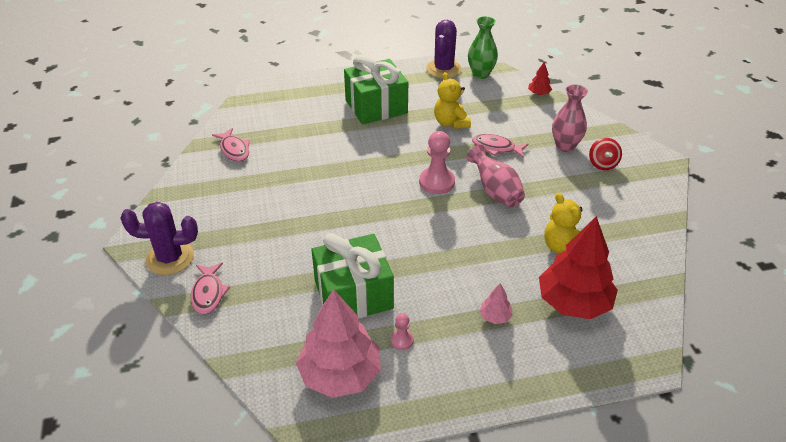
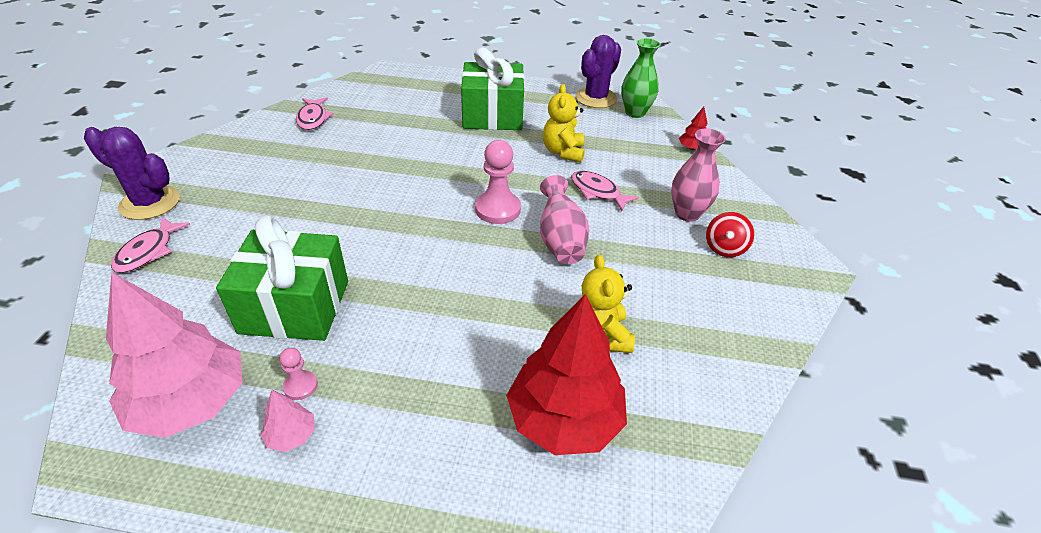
camera: 20 degrees right, 0 degrees up
(495, 317) = (442, 399): pink tree -> pink tree (291, 435)

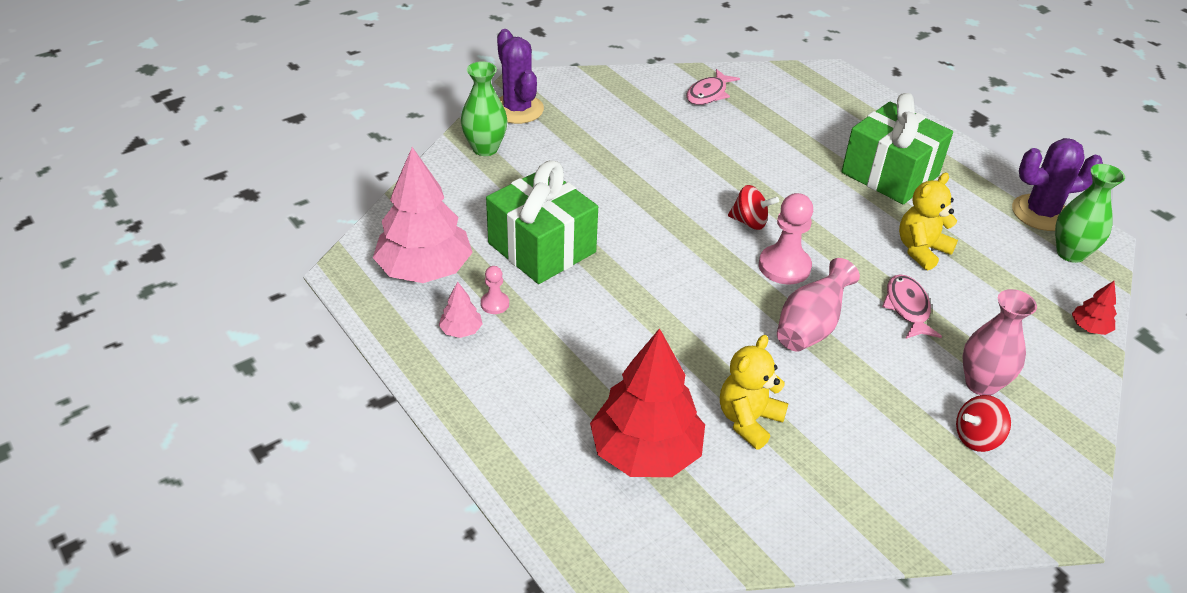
camera: 45 degrees right, 0 degrees up
(148, 252) = (485, 148): pink fish -> green vase
(441, 192) = (750, 222): none -> red spinning top

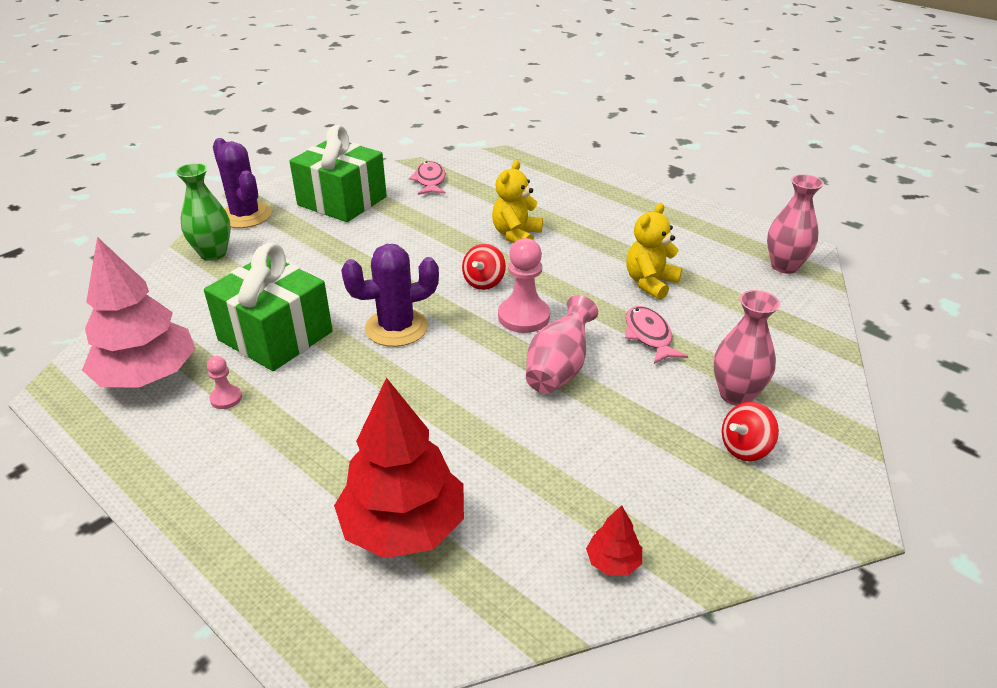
camera: 10 degrees left, 5 degrees down
(461, 330) = (188, 431): pink tree -> none
(708, 94) = (430, 180): pink fish -> pink fish turned 150 degrees clockwise
(748, 420) = (511, 472): yellow teddy bear -> yellow teddy bear (516, 235)
(750, 222) = (484, 282): red spinning top -> red spinning top turned 105 degrees clockwise
(889, 174) = (607, 224): green gift -> green gift (342, 201)
(1041, 213) = (749, 237): purple cactus -> purple cactus (396, 328)
(1070, 253) = (784, 266): green vase -> pink vase
(1089, 328) = (820, 327): red tree -> red tree (613, 562)

